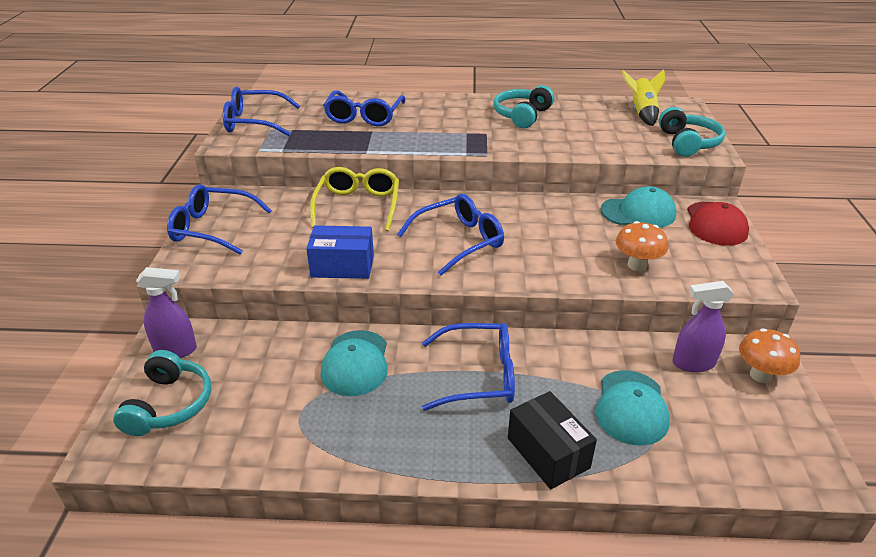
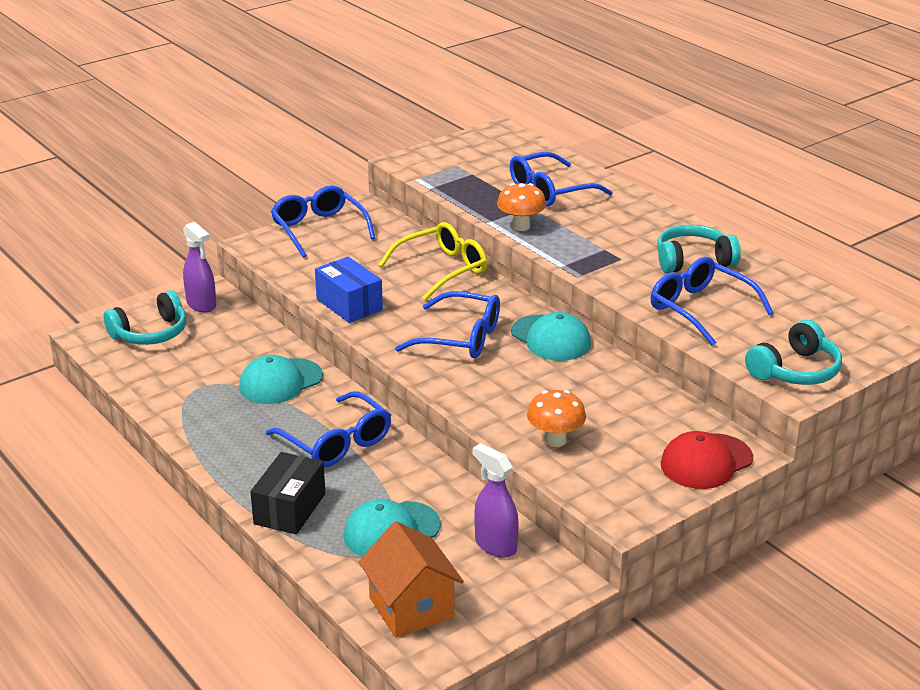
camera: 50 degrees right, 5 degrees down
(254, 122) = (456, 153): blue glasses -> blue glasses (700, 309)
(638, 212) = (656, 410): turquoise cap -> turquoise cap (551, 338)
(641, 113) = (824, 322): yellow rocket -> none
(746, 449) = (411, 608): none -> orange house
(760, 375) = (527, 589): orange mushroom -> orange mushroom (521, 226)

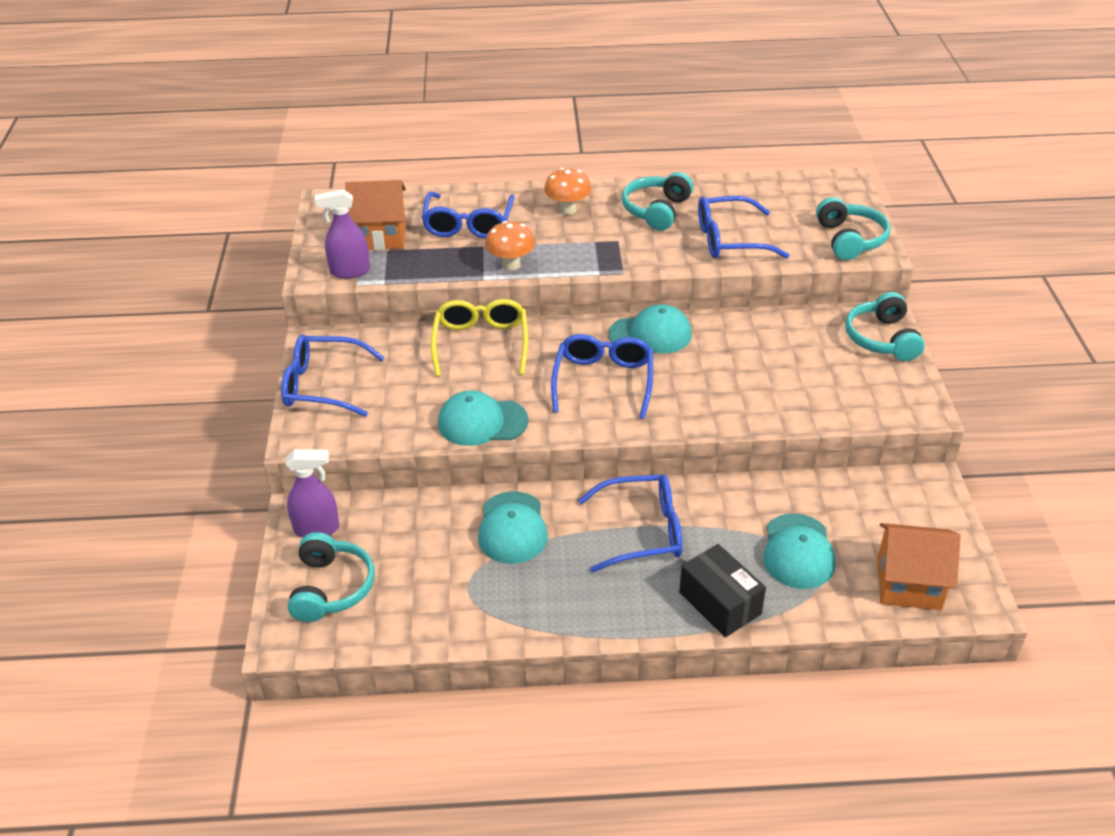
camera: 55 degrees left, 10 degrees up
(349, 304) = (482, 422): blue box -> turquoise cap
(460, 338) = (603, 381): blue glasses -> blue glasses turned 45 degrees counterclockwise
(486, 165) = (380, 236): none -> orange house
(495, 545) = (859, 500): purple spray bottle -> purple spray bottle (349, 271)
(555, 440) = (797, 397): orange mushroom -> orange mushroom (567, 210)
(706, 462) = (882, 339): red cap -> turquoise headphones

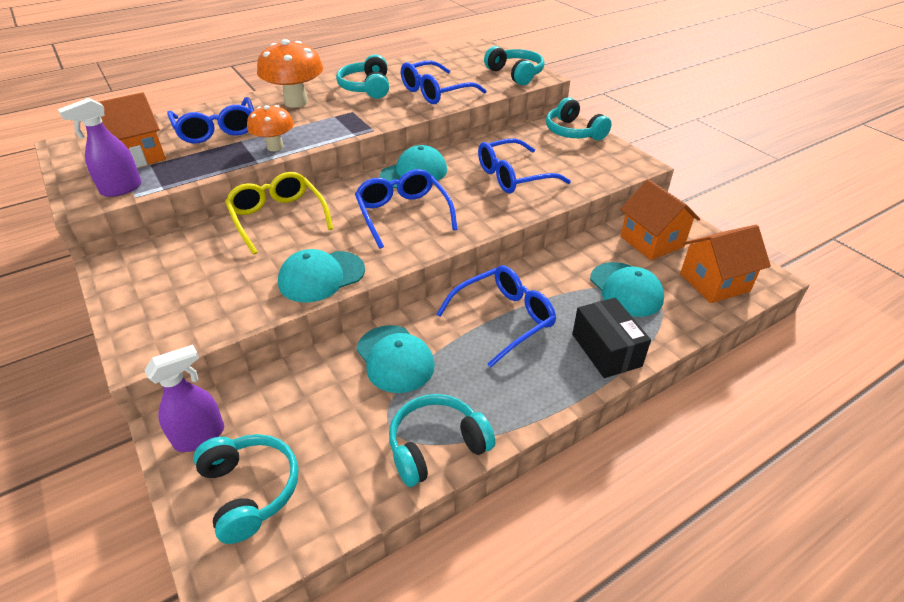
camera: 30 degrees left, 0 degrees up
(323, 385) = (140, 297): blue glasses -> blue glasses (513, 176)
(495, 619) = (436, 446): none -> turquoise headphones
(567, 210) = (296, 102): orange mushroom -> orange mushroom, size x1.58
(720, 603) = (606, 350): black box -> black box turned 45 degrees clockwise
(880, 510) = (652, 241): none -> orange house

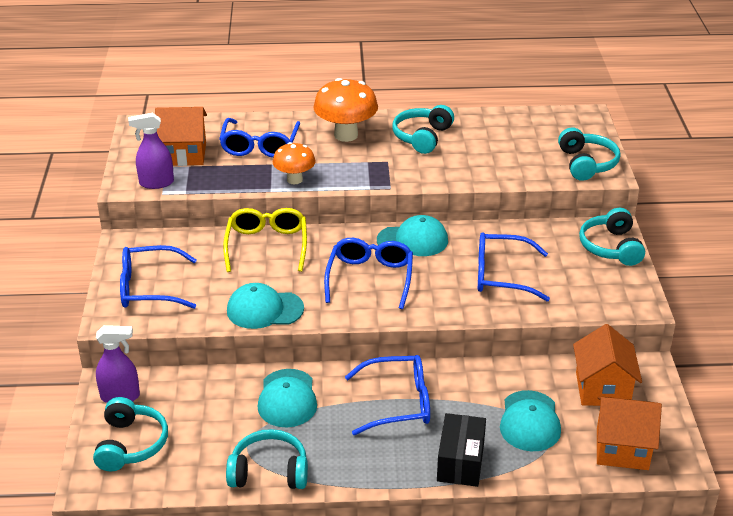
camera: 30 degrees right, 5 degrees down
(435, 92) = (483, 162): blue glasses -> blue glasses (149, 288)

